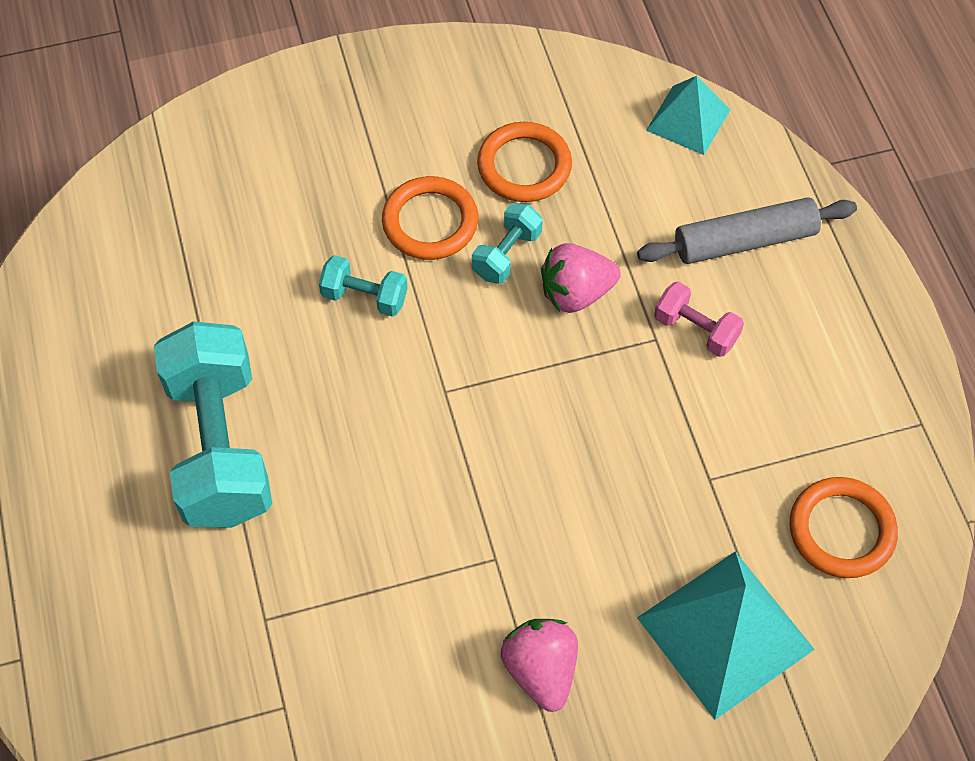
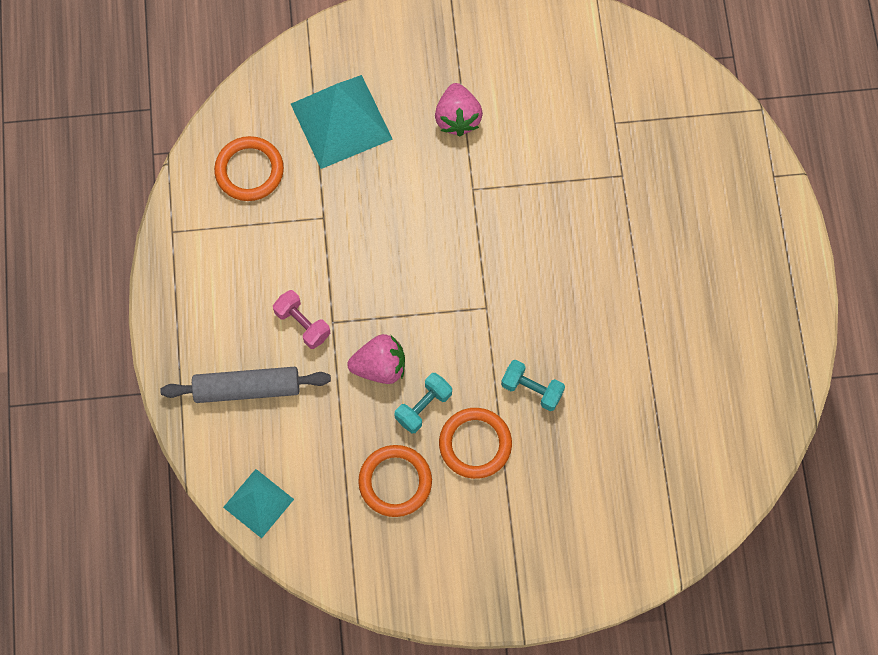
camera: 170 degrees left, 10 degrees up
(220, 446) = (643, 293): turquoise dumbbell -> none

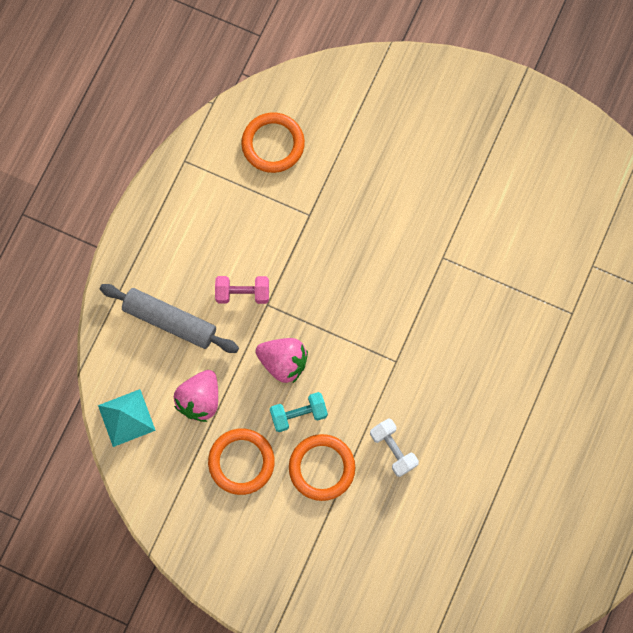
camera: 30 degrees right, 5 degrees up
(302, 324) = (242, 293): pink dumbbell -> pink dumbbell turned 75 degrees counterclockwise
(341, 121) = (369, 143): turquoise pyramid -> none
(457, 118) = (465, 191): pink strawberry -> pink strawberry (200, 399)
(532, 389) = (393, 449): turquoise dumbbell -> white dumbbell

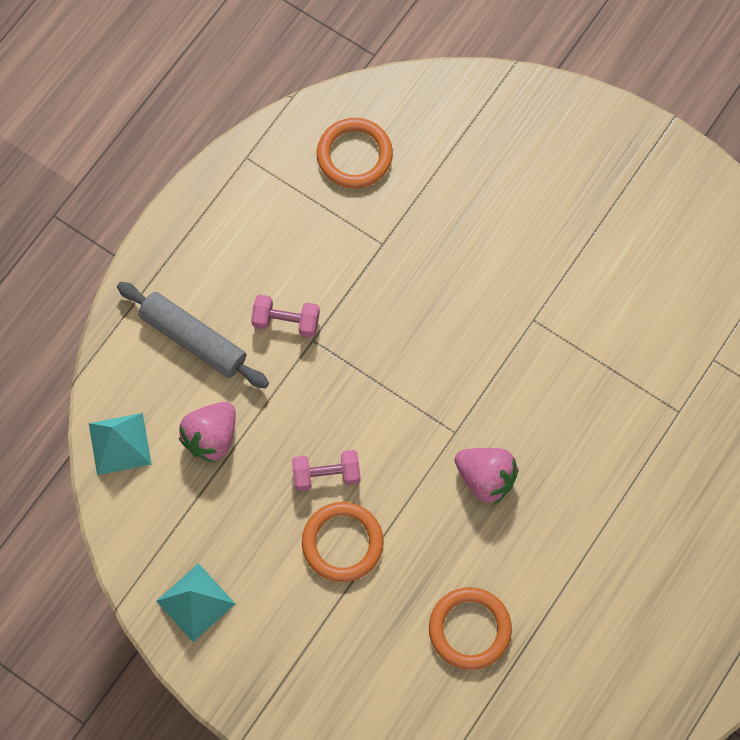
camera: 10 degrees right, 5 degrees down
(212, 537) = (195, 602): none -> turquoise pyramid
(241, 462) = (247, 519): orange ring -> orange ring (469, 629)
(283, 362) = (319, 410): pink strawberry -> pink strawberry (485, 478)
(298, 414) = (326, 474): turquoise dumbbell -> pink dumbbell
(393, 449) = (433, 536): white dumbbell -> none

